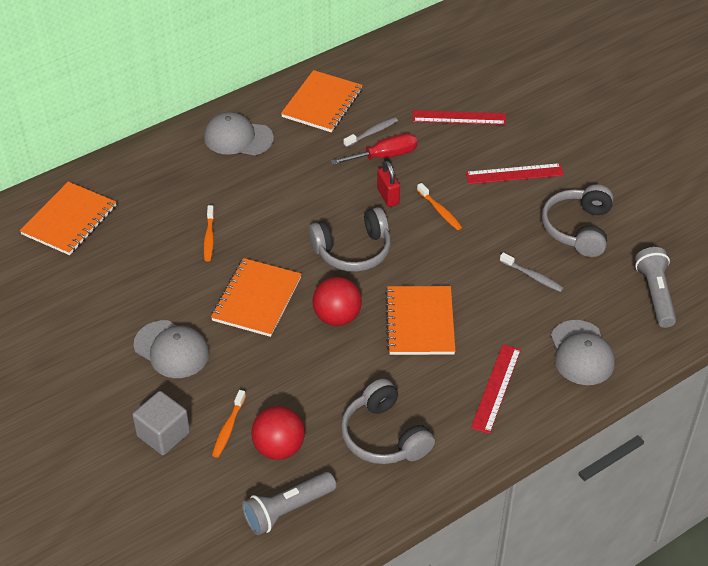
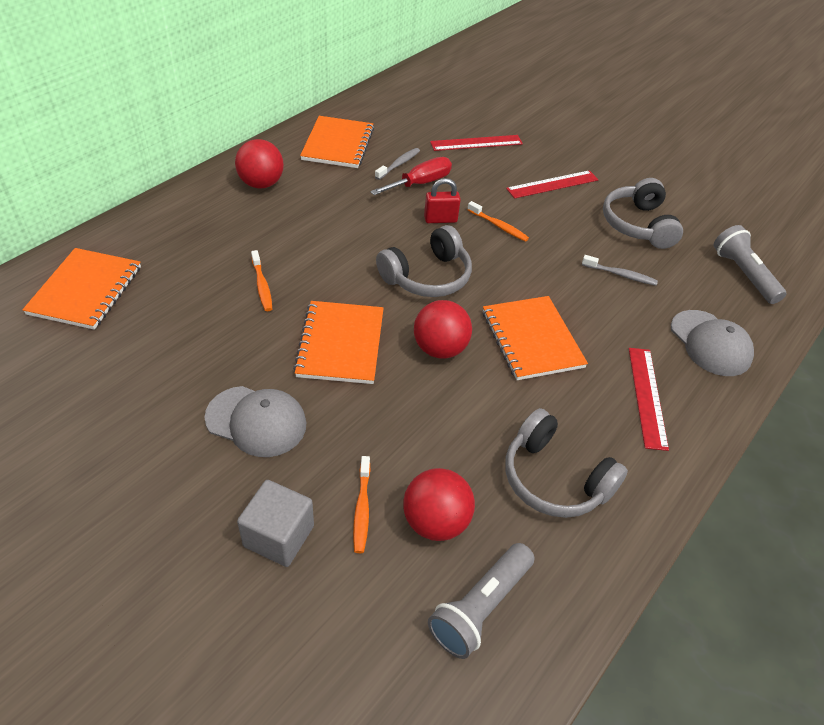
camera: 20 degrees left, 0 degrees up
(238, 138) = (261, 184): grey cap -> red ball
(388, 196) = (440, 219): red padlock -> red padlock turned 60 degrees counterclockwise

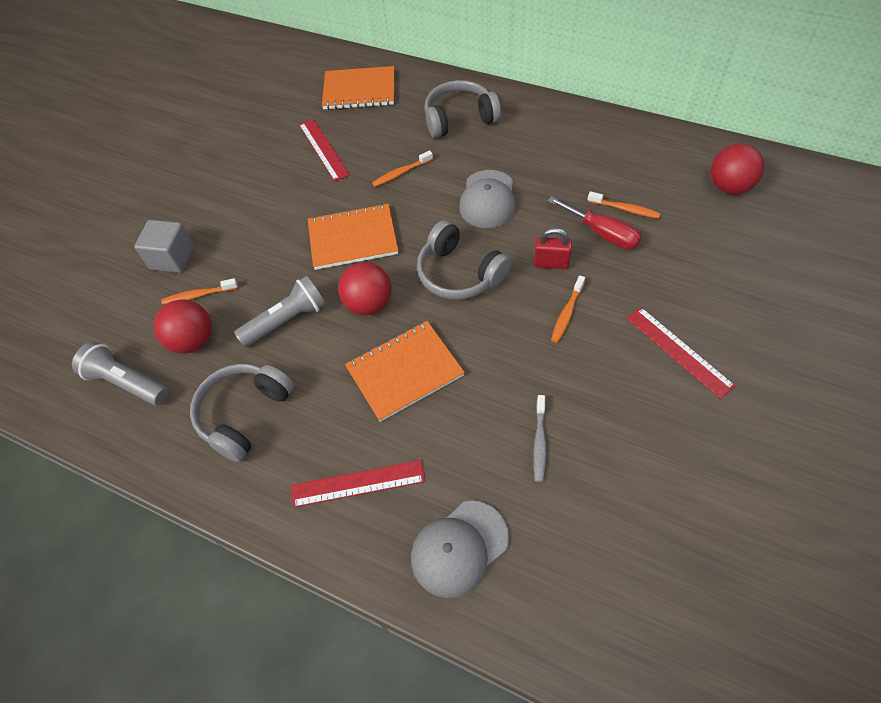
camera: 85 degrees right, 10 degrees up
(256, 421) = (263, 216): grey cap -> grey cap (488, 199)
(261, 184) = (531, 129): red ball -> red ball (729, 187)
(338, 144) = (628, 156): orange notebook -> none
(399, 164) = (625, 209): grey toothbrush -> orange toothbrush
(440, 219) = (551, 263): red padlock -> red padlock turned 60 degrees counterclockwise
(476, 143) = (714, 263): red ruler -> red ruler (323, 149)
(638, 225) = (648, 454): grey headphones -> grey headphones (459, 119)
(743, 274) = (609, 593): grey flashlight -> grey flashlight (287, 320)

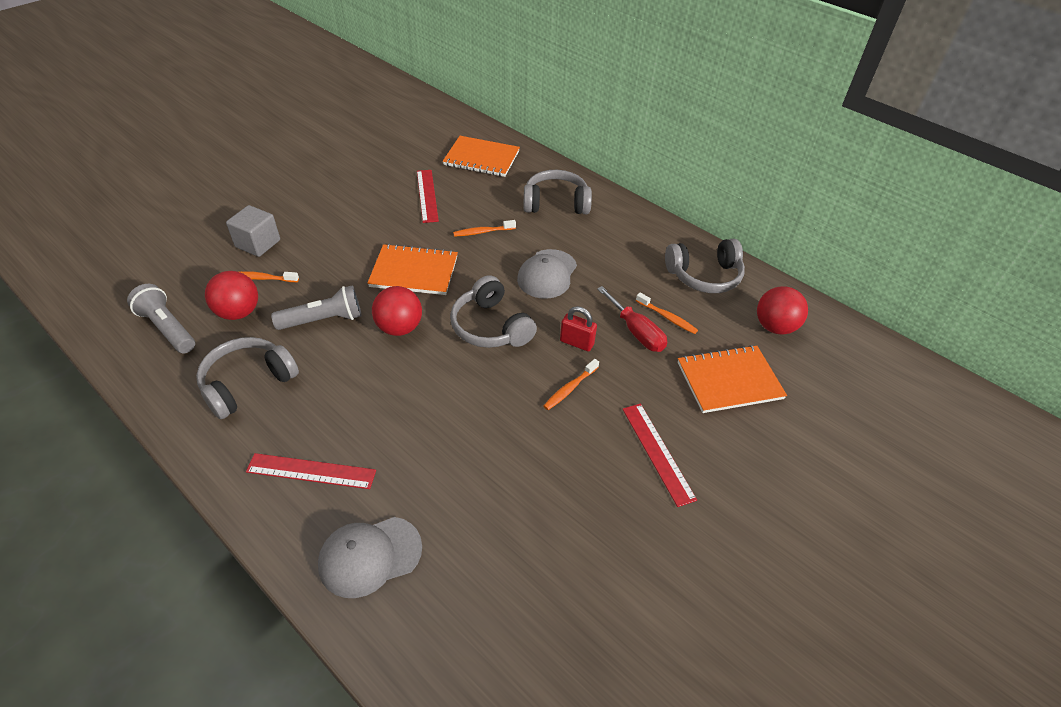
camera: 10 degrees right, 10 degrees down
(404, 371) = (401, 392): orange notebook -> orange notebook (729, 380)
(539, 442) = (489, 490): grey toothbrush -> none
(640, 154) = (704, 276): none -> grey headphones

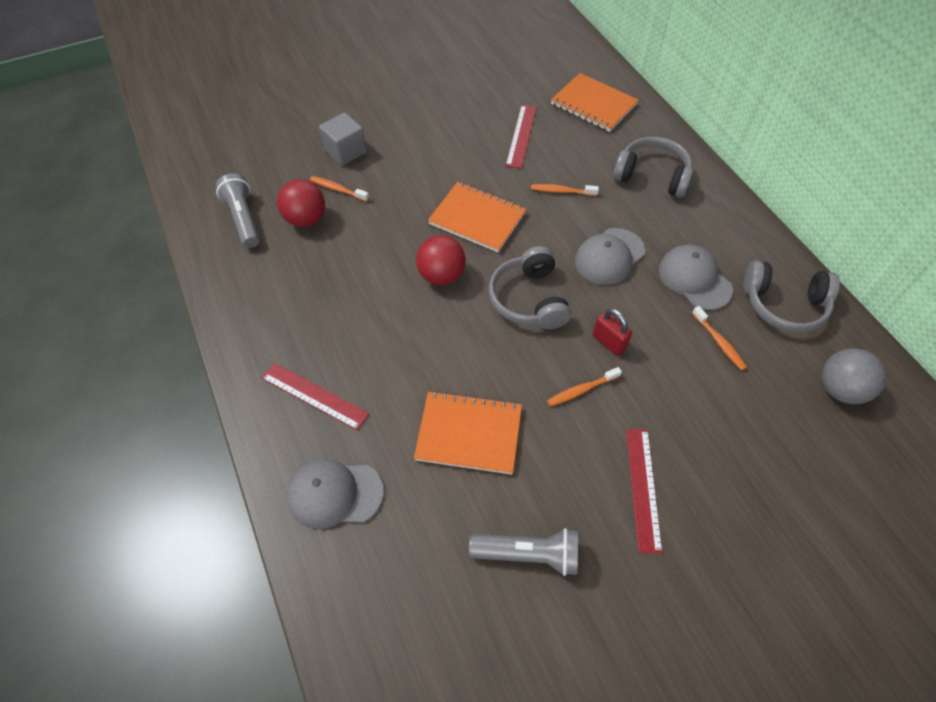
camera: 25 degrees right, 10 degrees up
(248, 383) = (291, 293): grey headphones -> none
(323, 320) = (376, 247): grey flashlight -> grey flashlight (528, 554)
(626, 274) = (694, 279): none -> grey cap
(636, 332) = (677, 348): red screwdriver -> none
(729, 380) = (757, 435): orange notebook -> orange notebook (469, 433)
(774, 327) = (840, 389): red ball -> grey ball

